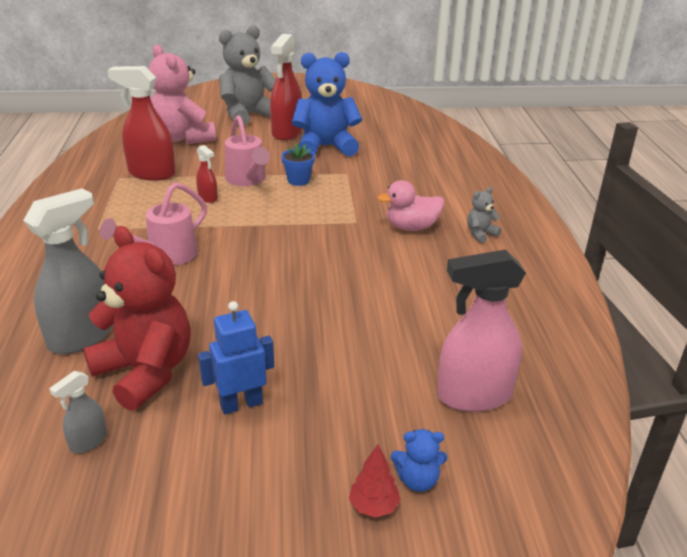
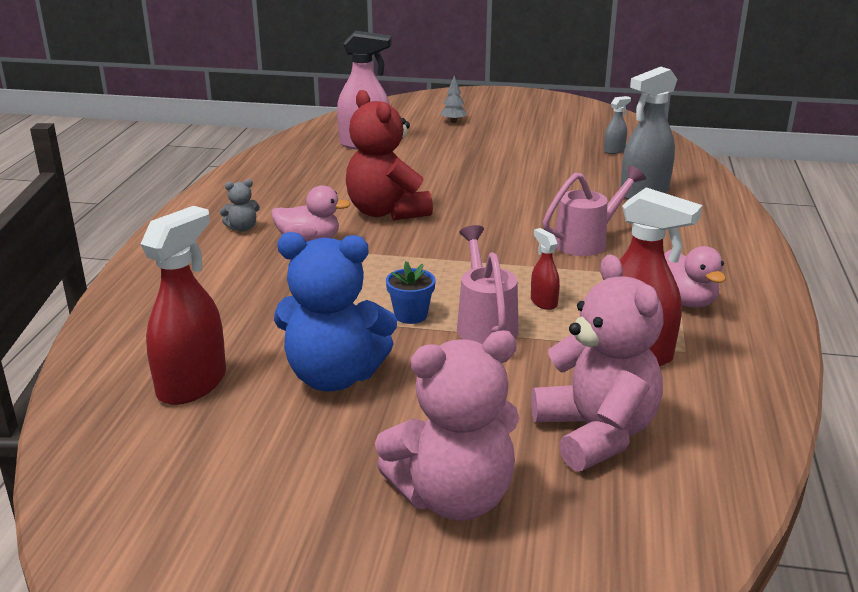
camera: 165 degrees left, 5 degrees down
(100, 209) = (686, 301): none -> pink duck
(145, 372) = (586, 172): red teddy bear -> red teddy bear (386, 212)
(241, 404) = (518, 154): blue robot -> none
(248, 115) = (454, 497): grey teddy bear -> pink teddy bear
(286, 133) = (388, 424): red spray bottle -> red spray bottle (192, 384)
(373, 506) = (453, 121): red tree -> grey tree
(417, 480) = (425, 125): blue teddy bear -> none

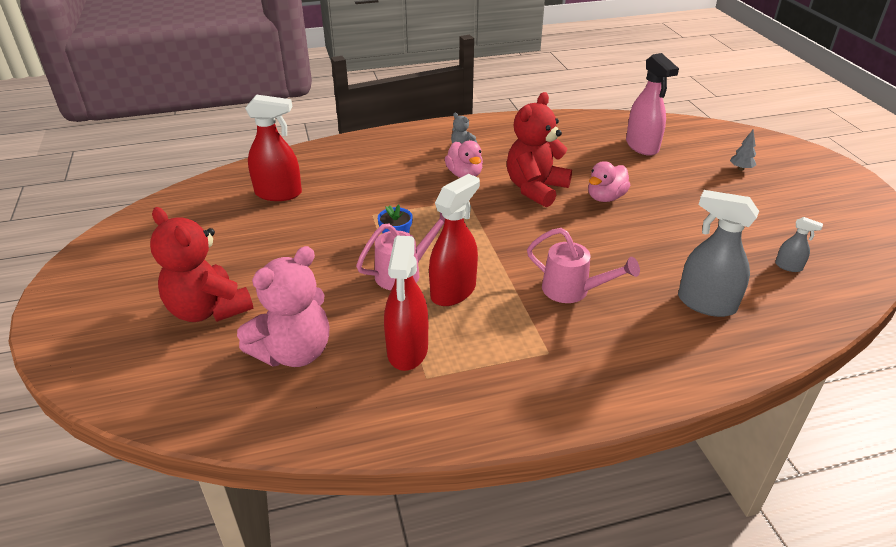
camera: 65 degrees right, 10 degrees up
(334, 377) = (309, 234): blue teddy bear -> none
(454, 497) = (208, 310): pink teddy bear -> red teddy bear
(543, 302) = (453, 291): red spray bottle -> red spray bottle, size x2.07
(686, 301) = (509, 365): pink duck -> pink duck (605, 197)

